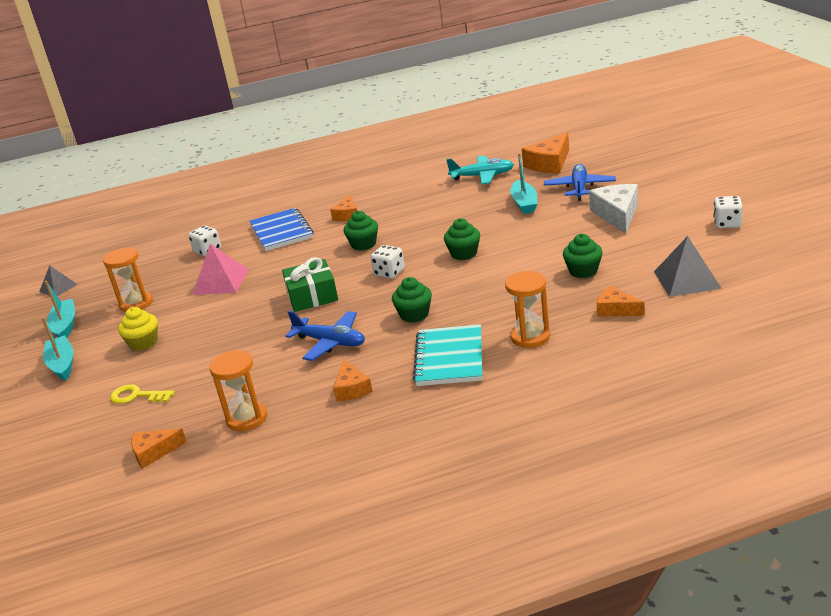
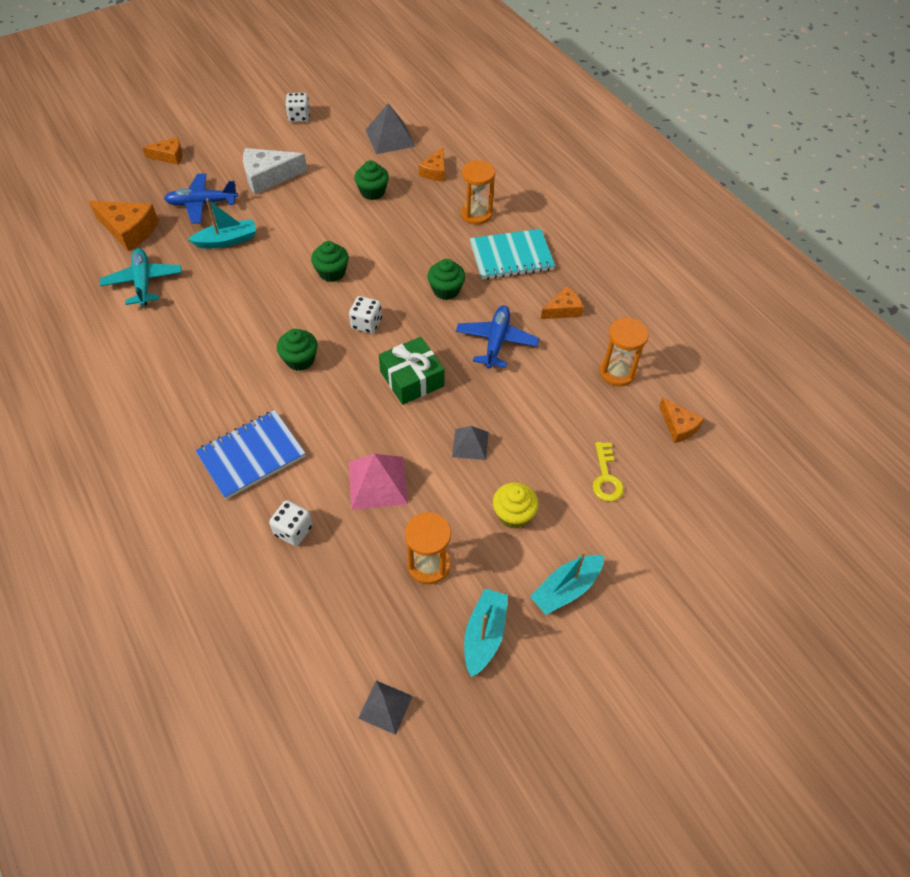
camera: 110 degrees left, 25 degrees up
(65, 325) = (484, 635): turquoise boat -> turquoise boat turned 135 degrees clockwise
(224, 324) = (470, 444): none -> grey pyramid
(347, 215) = (218, 394): orange cheese -> orange cheese (169, 156)

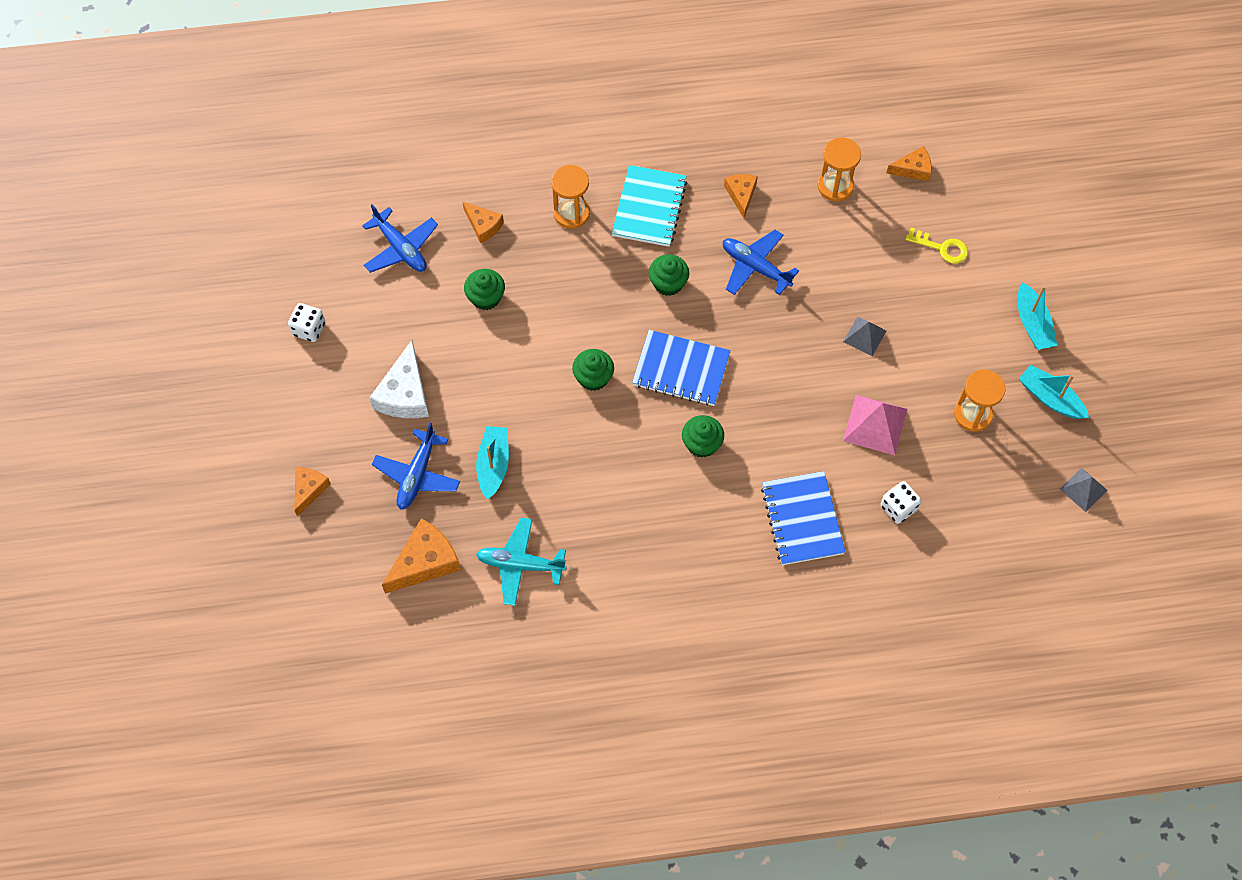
camera: 65 degrees left, 10 degrees up
(366, 324) = (681, 370): white dice -> blue notebook
(390, 138) = (401, 248): grey pyramid -> blue plane
(412, 379) = (769, 355): green gift -> none
(513, 514) = (950, 332): yellow cupcake -> none

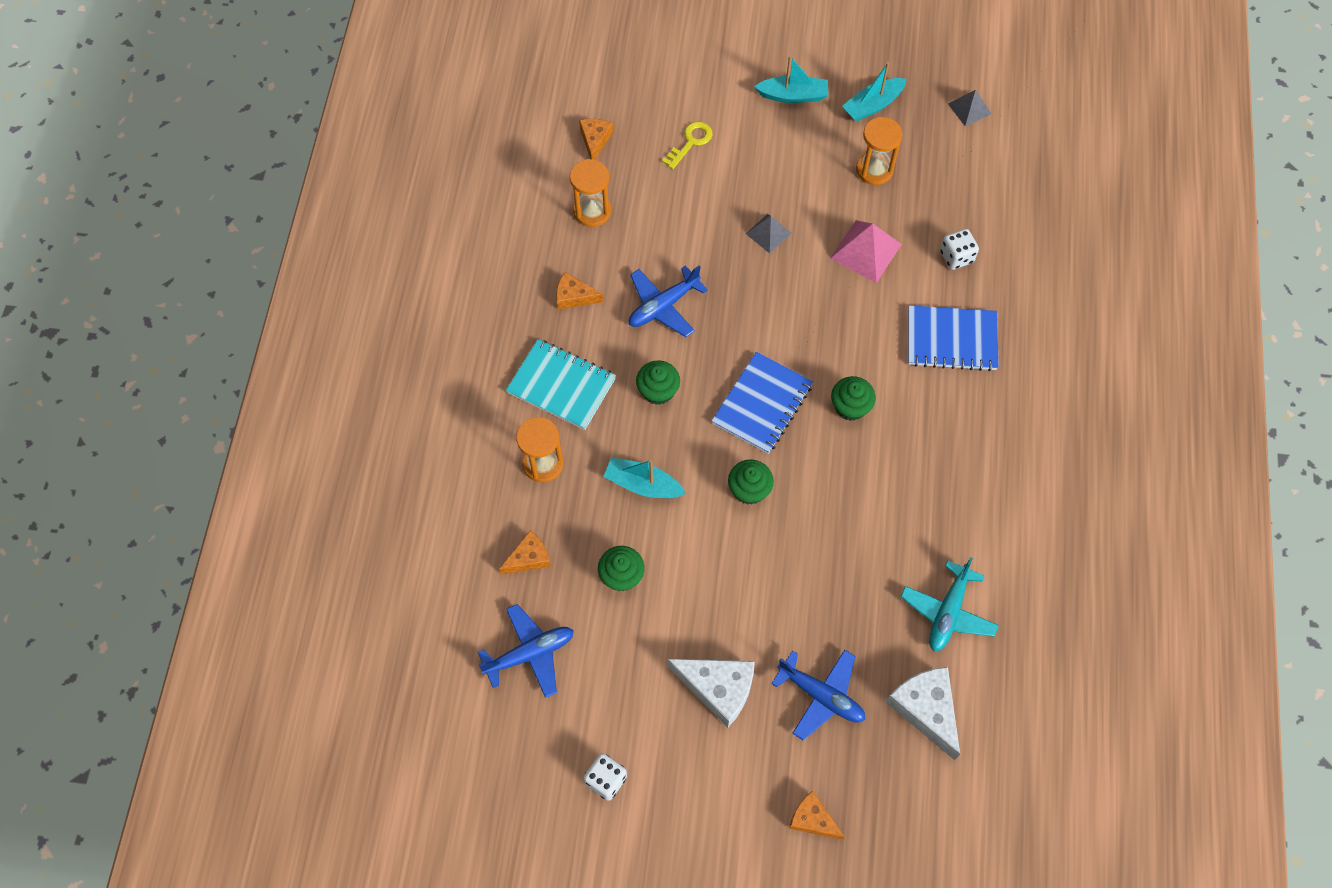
camera: 75 degrees left, 0 degrees up
(425, 562) = (925, 709): orange cheese -> white cheese
(493, 465) = (827, 613): turquoise boat -> turquoise boat (643, 484)

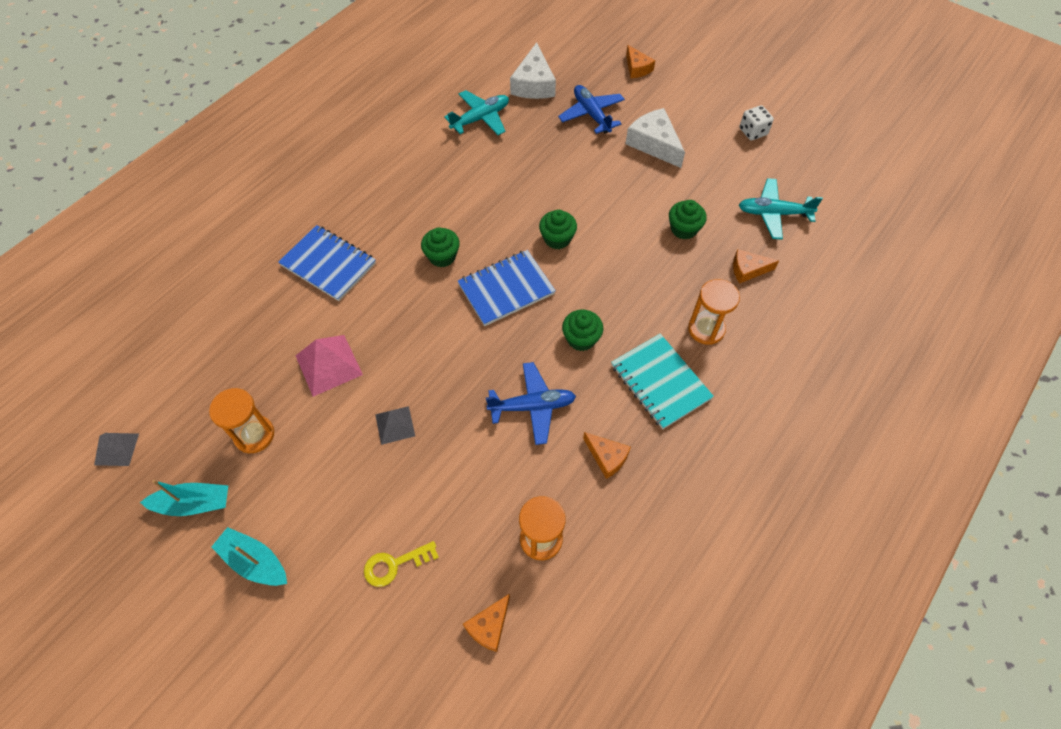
camera: 150 degrees left, 5 degrees down
(530, 654) = (773, 213): blue plane -> turquoise plane
(643, 484) = (634, 278): turquoise boat -> none
(956, 257) = (264, 322): white dice -> none

